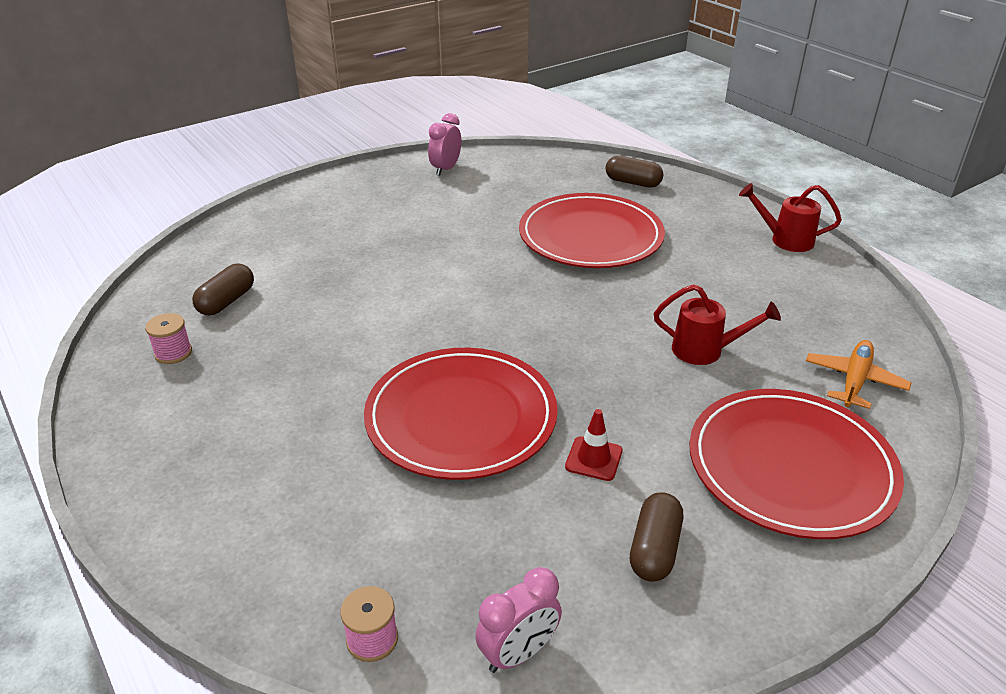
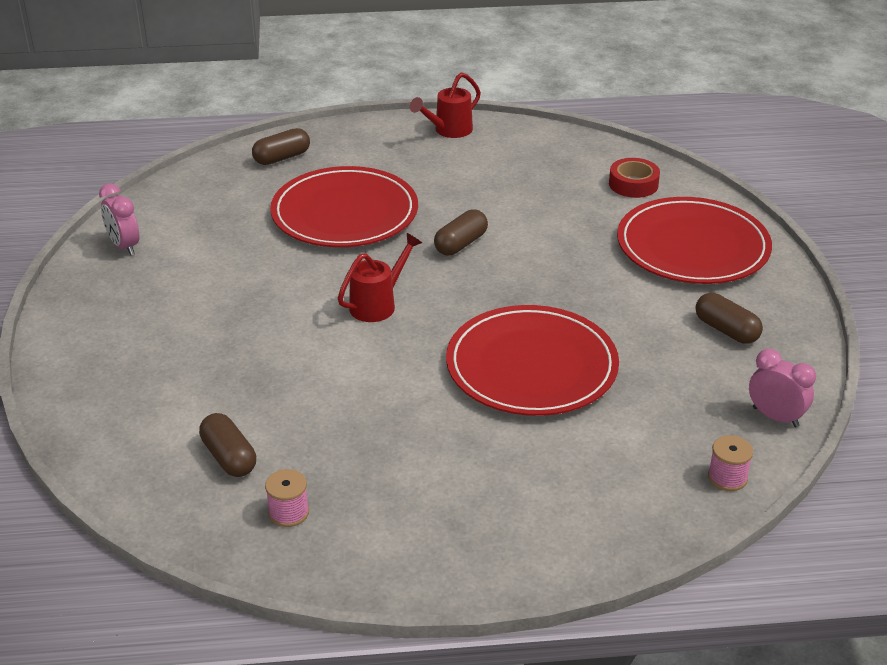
camera: 60 degrees left, 0 degrees up
(518, 653) = (775, 417): pink clock -> pink clock turned 45 degrees counterclockwise
(594, 459) = (626, 321): red traffic cone -> none
(613, 309) = (461, 244): none -> brown capsule
(705, 350) = (550, 226): red watering can -> red watering can (377, 304)
(854, 381) = (633, 184): orange plane -> red tape

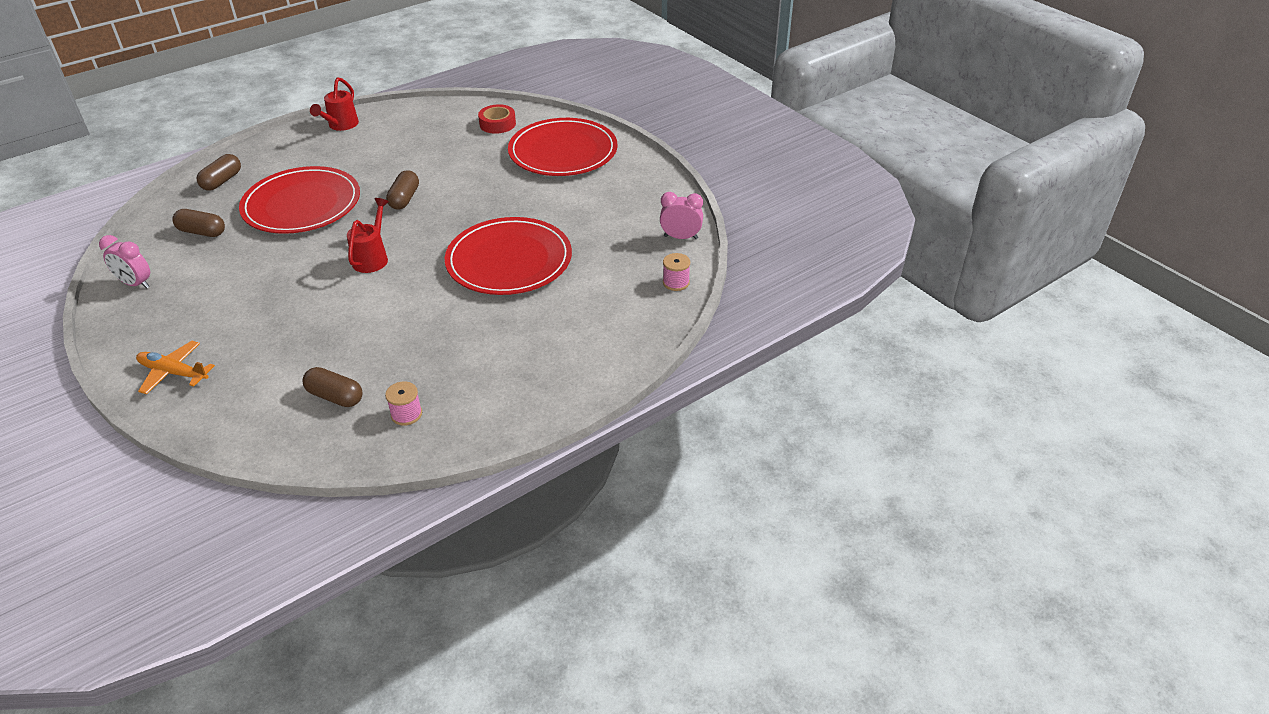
camera: 30 degrees left, 5 degrees up
(93, 361) = (174, 373): none -> orange plane
(726, 330) = (618, 196): brown capsule -> brown capsule (202, 232)

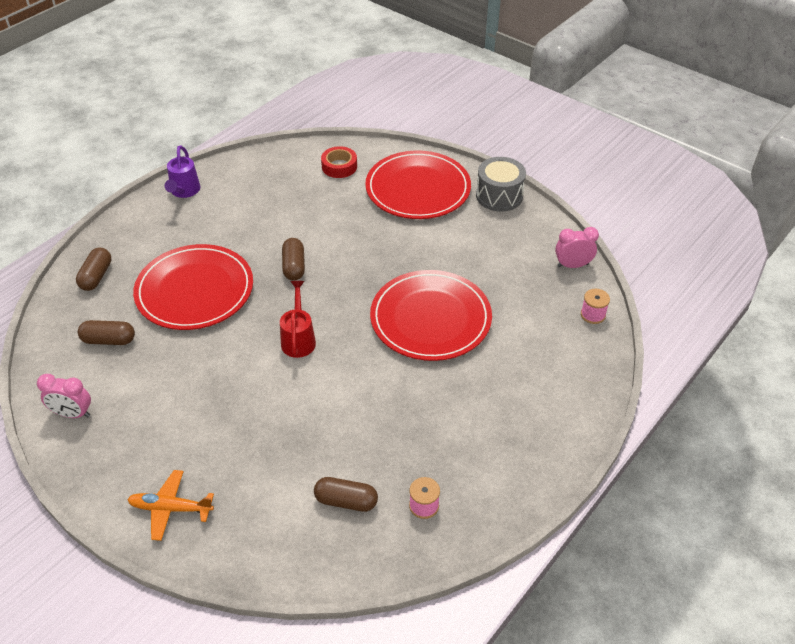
camera: 15 degrees left, 5 degrees up
(341, 125) = (184, 191): red watering can -> purple watering can
(641, 168) = (499, 196): none -> grey drum

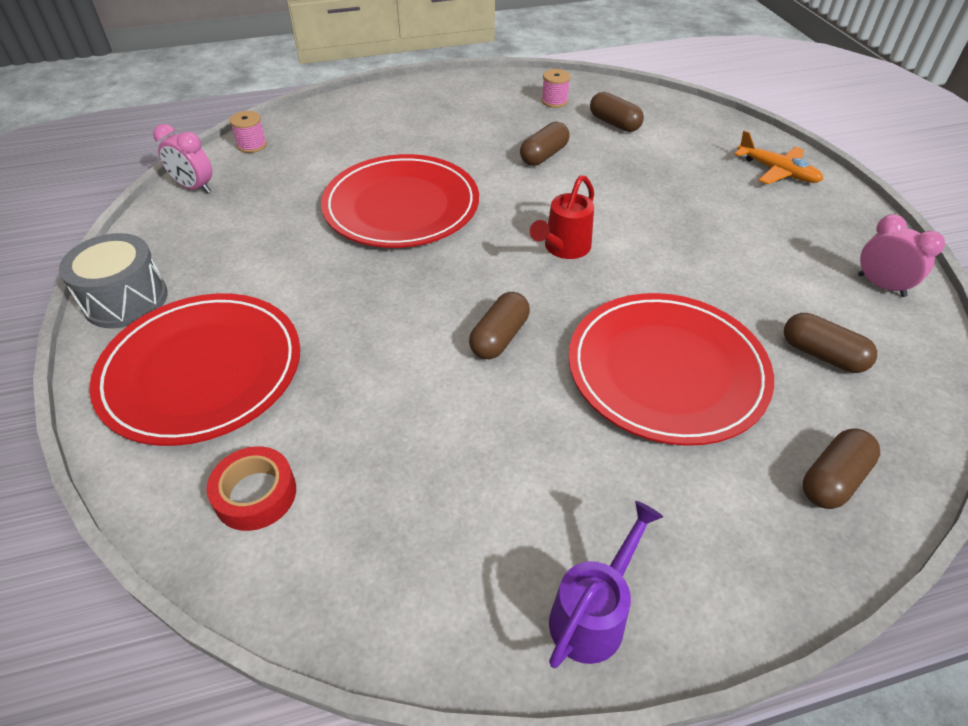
camera: 145 degrees left, 0 degrees up
(376, 421) = (544, 155): none -> brown capsule

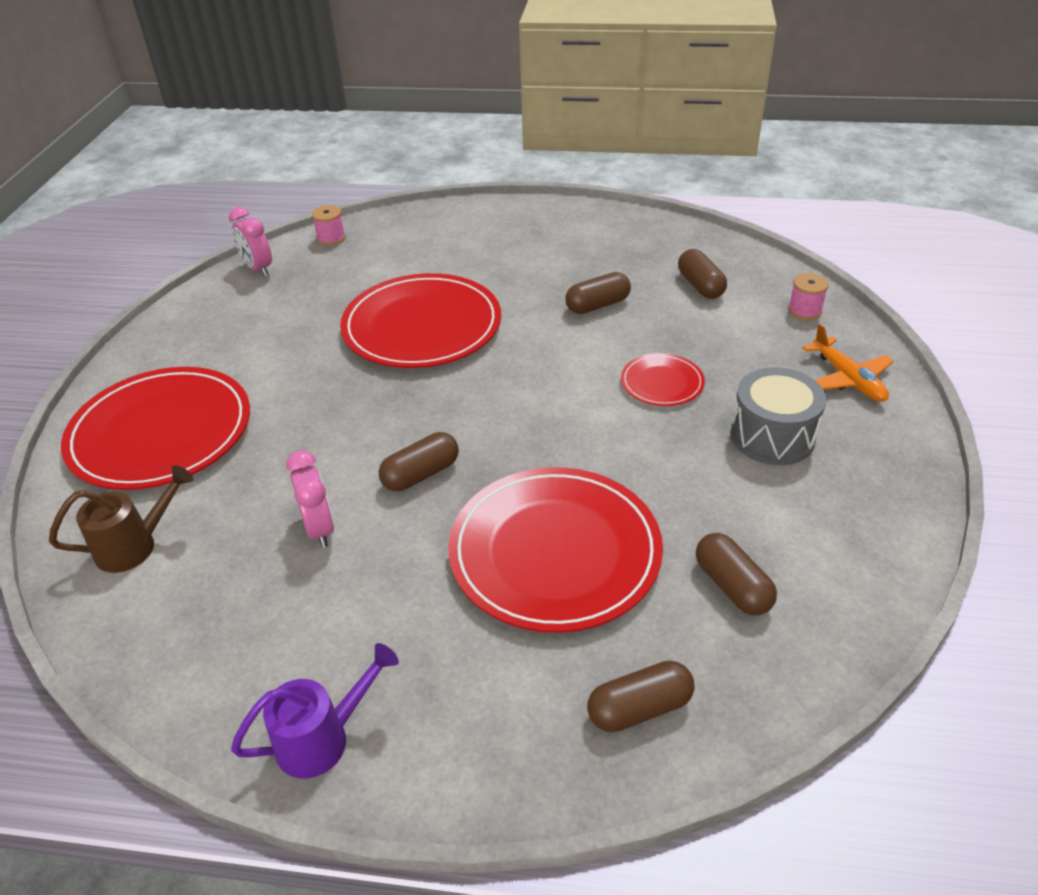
camera: 25 degrees right, 5 degrees down
(126, 300) = (144, 357): grey drum -> grey drum (772, 436)
(255, 494) = (134, 546): red tape -> brown watering can
(554, 101) = (653, 249): pink spool -> pink spool (804, 311)
(563, 248) = (545, 405): red watering can -> none
(644, 207) = (662, 383): none -> red plate
(881, 285) = (866, 534): pink clock -> pink clock (319, 529)

